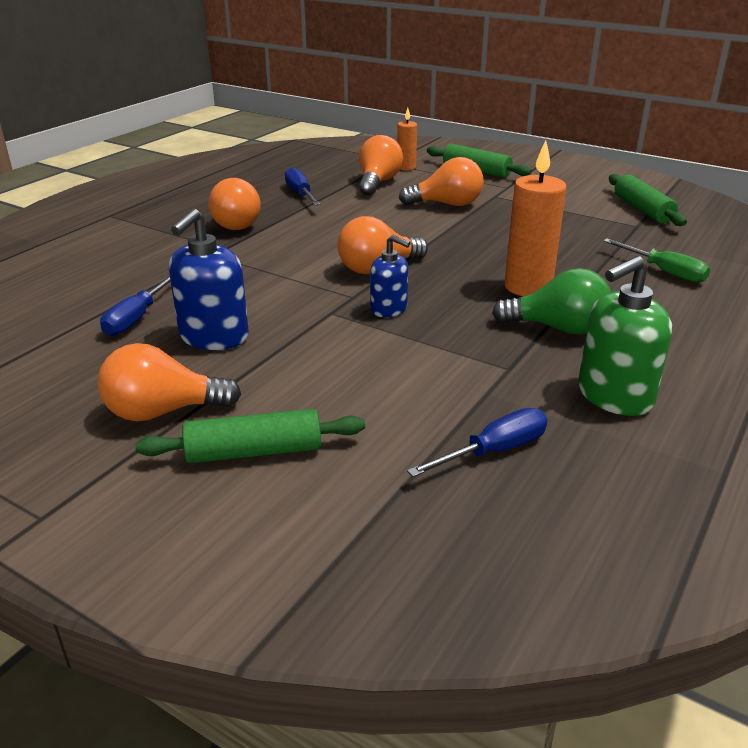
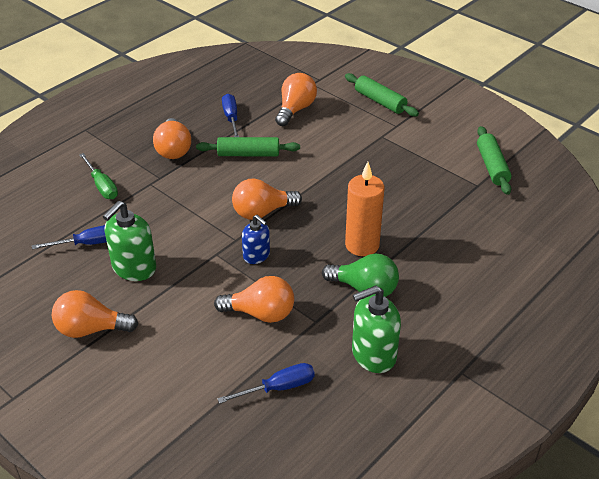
camera: 10 degrees right, 10 degrees up
(137, 318) = (88, 243): blue screwdriver -> blue screwdriver turned 135 degrees counterclockwise
(213, 337) = (134, 268): blue soap dispenser -> green soap dispenser
(254, 452) = (137, 368): green rolling pin -> green rolling pin (248, 154)
(406, 167) = (325, 91): orange candle -> none
(447, 204) = (340, 143): orange light bulb -> orange light bulb (261, 313)
(664, 272) = (470, 241): green screwdriver -> green screwdriver (102, 186)

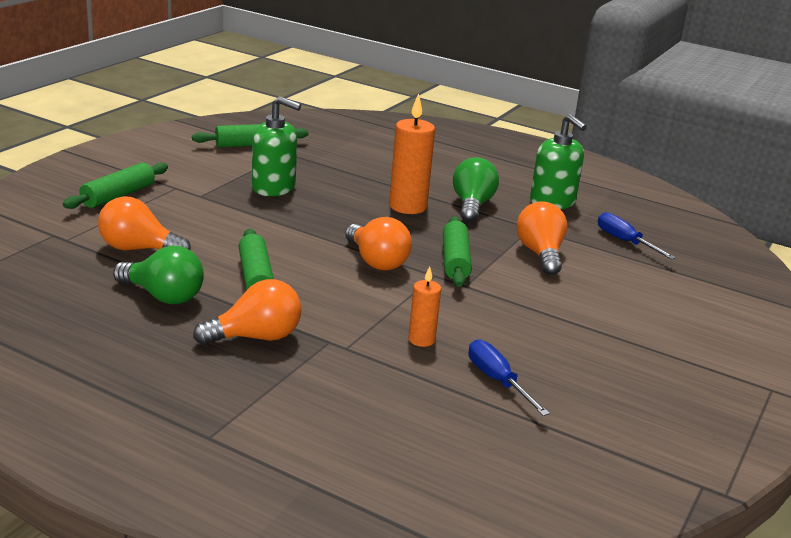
camera: 105 degrees left, 15 degrees down
(91, 329) = (638, 353): orange light bulb -> none
(102, 186) = (366, 390): green screwdriver -> none
(134, 268) = (522, 338): green soap dispenser -> green soap dispenser (274, 188)
(148, 217) = (421, 340): none -> orange candle
(231, 118) = (163, 296): blue screwdriver -> green light bulb
(256, 255) = (455, 261): blue soap dispenser -> green rolling pin

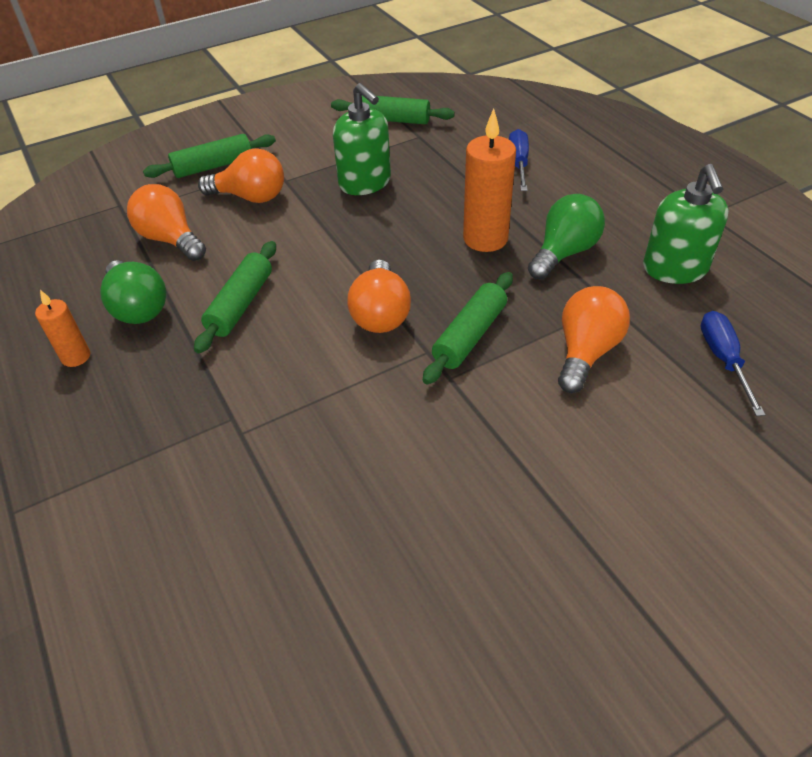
camera: 35 degrees right, 20 degrees up
(256, 337) = (169, 389): orange light bulb -> orange light bulb (250, 197)
(421, 340) = (327, 448): orange candle -> orange candle (76, 357)
(497, 381) = (357, 545): blue screwdriver -> blue screwdriver (518, 163)

